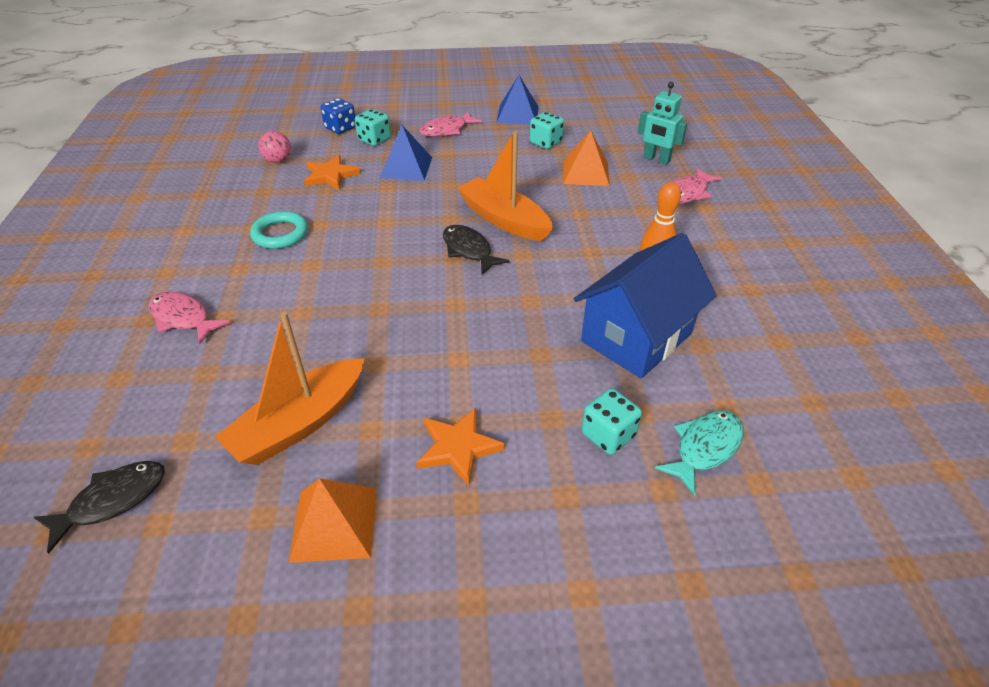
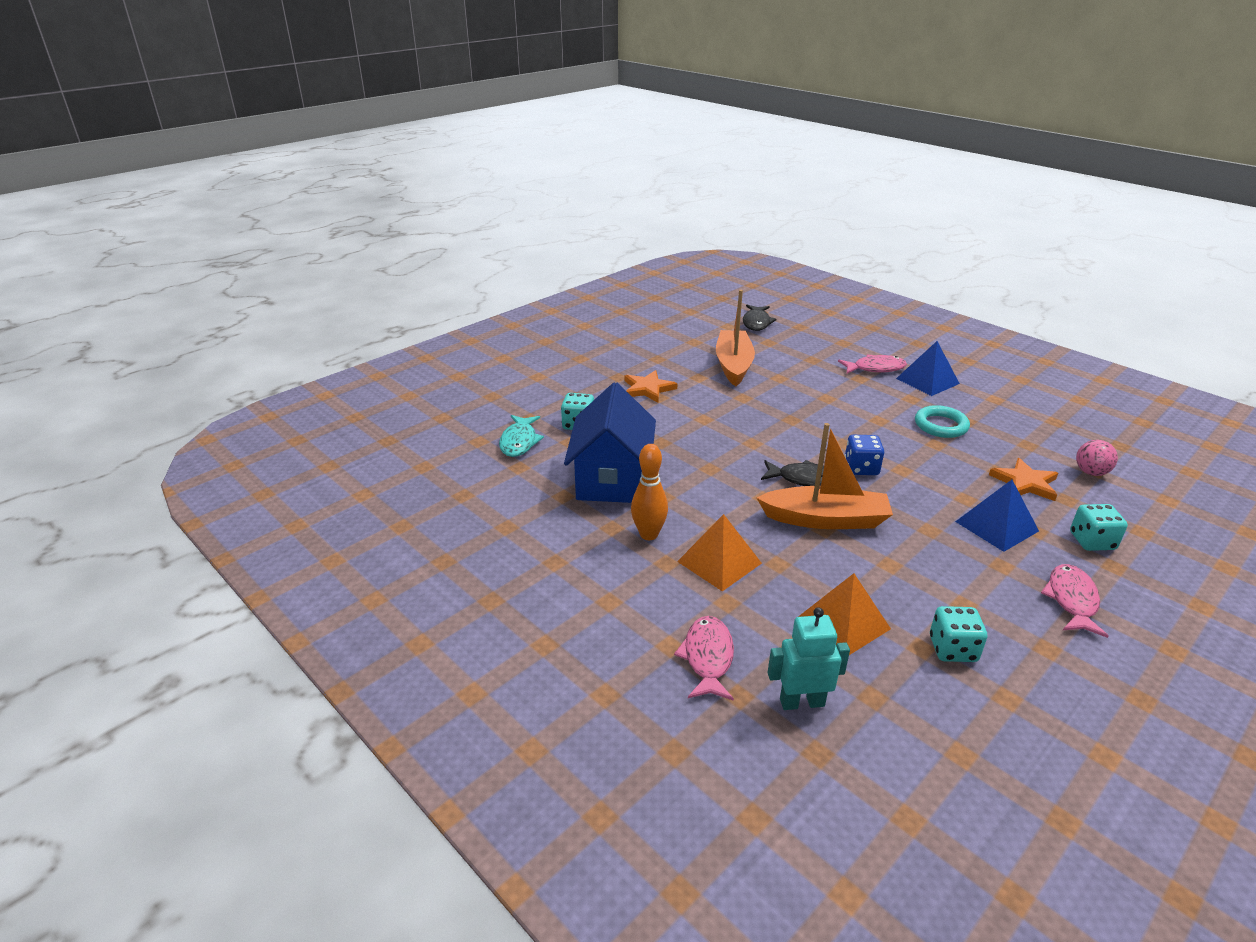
camera: 140 degrees right, 10 degrees down
(334, 523) = (663, 351): orange pyramid -> orange pyramid (719, 562)
(340, 128) = (1150, 536): blue dice -> blue dice (861, 468)
(517, 114) = (1070, 687): blue pyramid -> blue pyramid (927, 381)

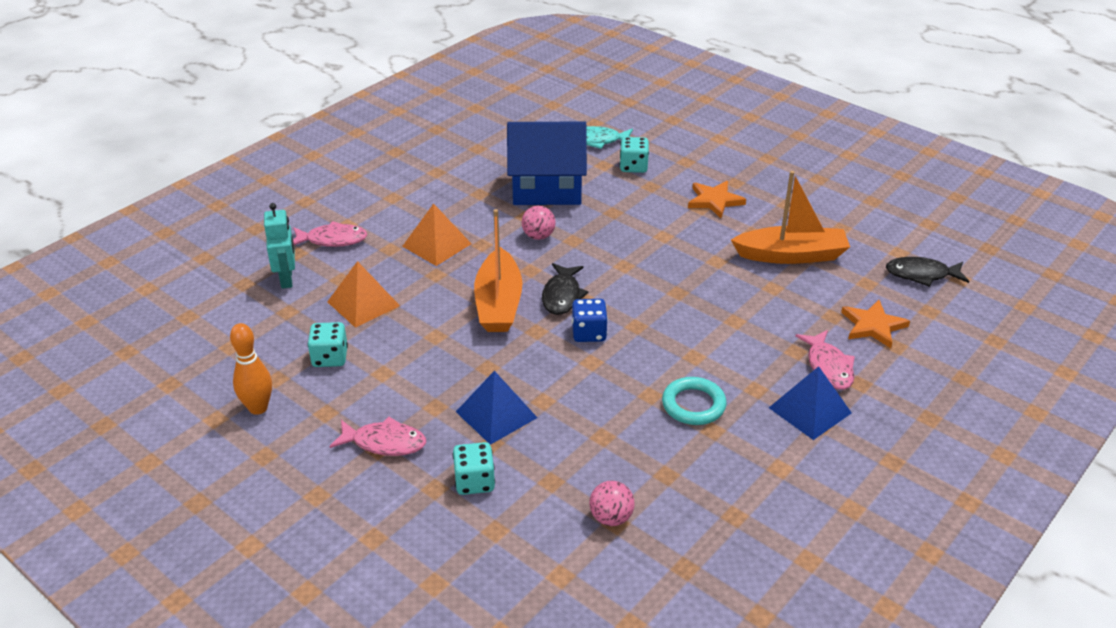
camera: 85 degrees right, 5 degrees up
(648, 534) = (471, 210): orange bowling pin -> orange bowling pin (258, 408)
(703, 489) = (538, 236): none -> pink ball
(1025, 483) = (579, 453): orange star -> orange star (873, 326)

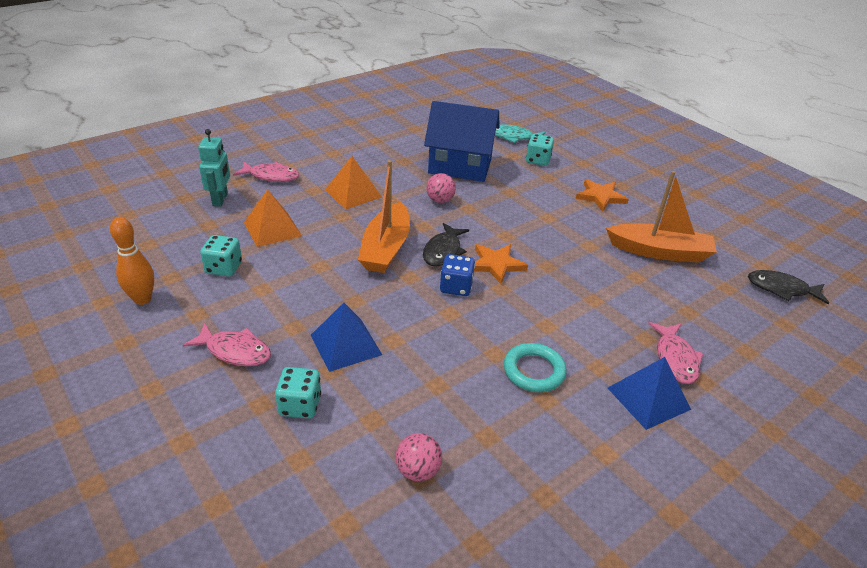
camera: 10 degrees right, 0 degrees up
(873, 326) = (727, 328): orange star -> orange star (496, 264)

